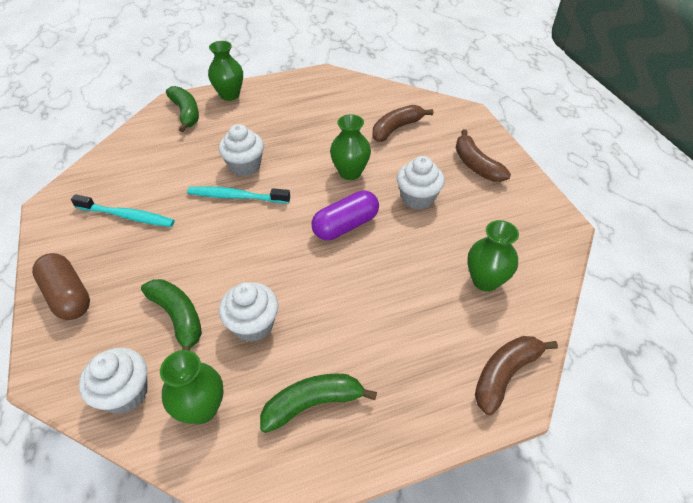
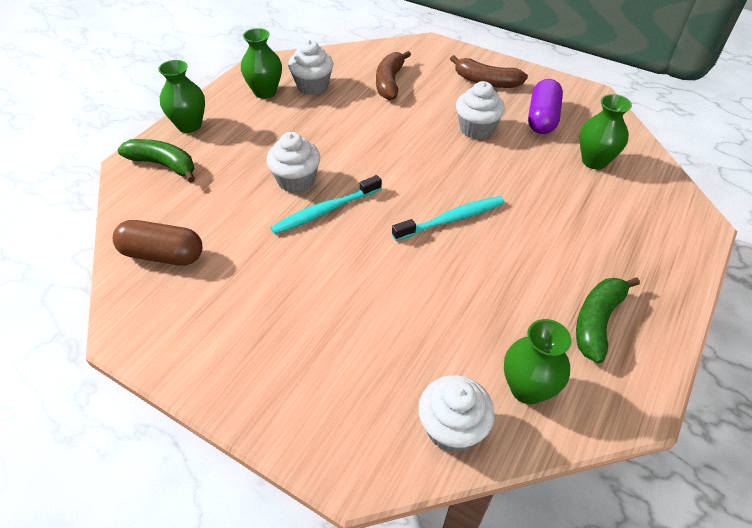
camera: 40 degrees left, 0 degrees up
(68, 296) = (279, 397): brown capsule -> brown capsule (163, 255)
(127, 216) = (237, 291): turquoise toothbrush -> turquoise toothbrush (451, 219)
(178, 318) = (412, 339): green banana -> none
(253, 325) = (480, 300): white cupcake -> white cupcake (312, 86)
(345, 225) = (450, 180): purple capsule -> purple capsule (542, 118)
(350, 172) = (398, 137): green vase -> green vase (265, 92)
(505, 374) = (679, 214): brown banana -> none

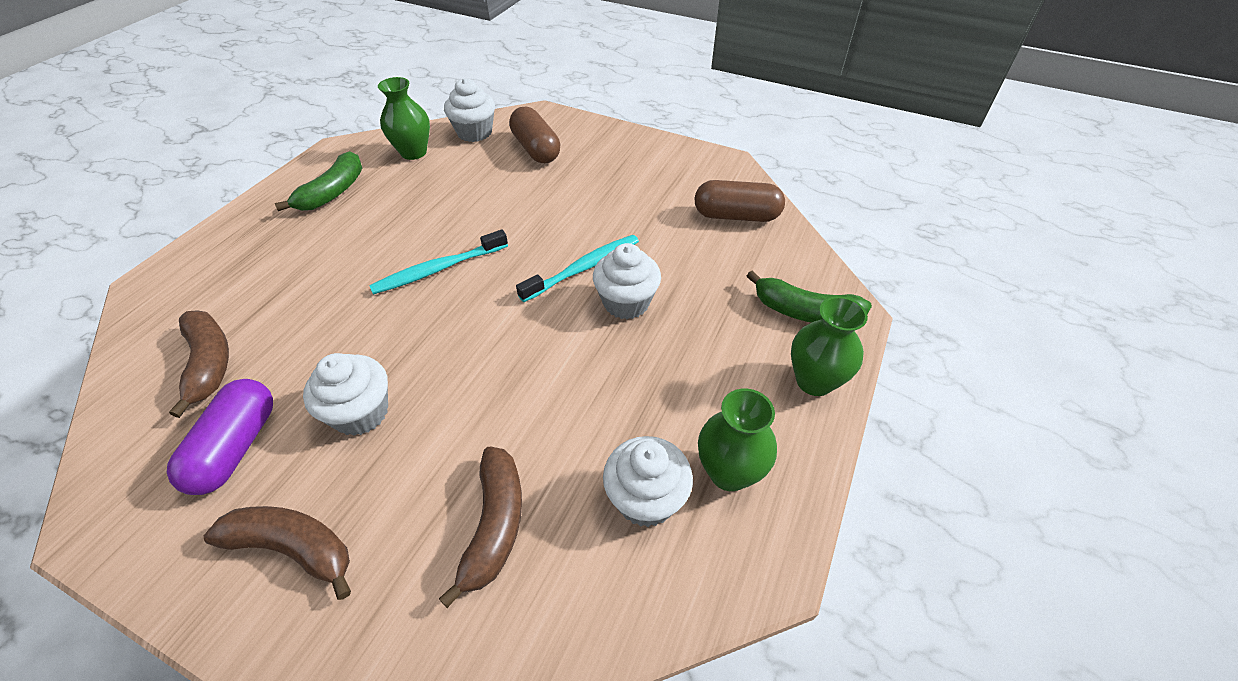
camera: 175 degrees right, 0 degrees up
(363, 381) = (536, 149): none -> brown capsule
(594, 161) = (209, 364): green vase -> brown banana

